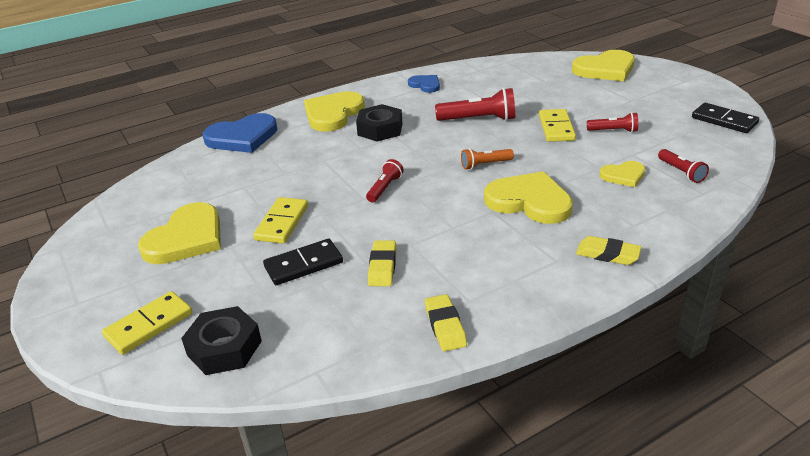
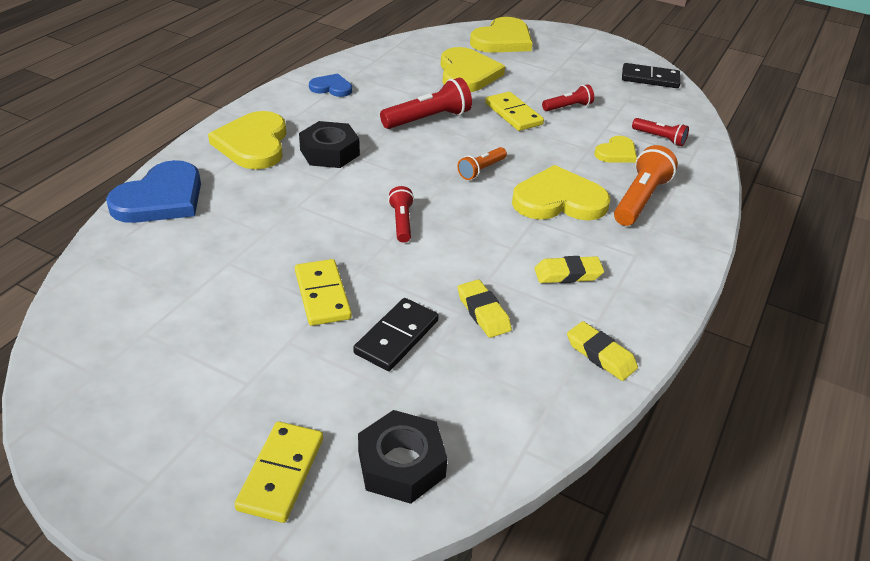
camera: 35 degrees left, 5 degrees up
(186, 238) = (217, 349): yellow heart -> yellow heart (467, 74)
(607, 218) = (640, 199): none -> orange flashlight
(607, 254) = (671, 236): yellow eraser -> yellow eraser (568, 274)

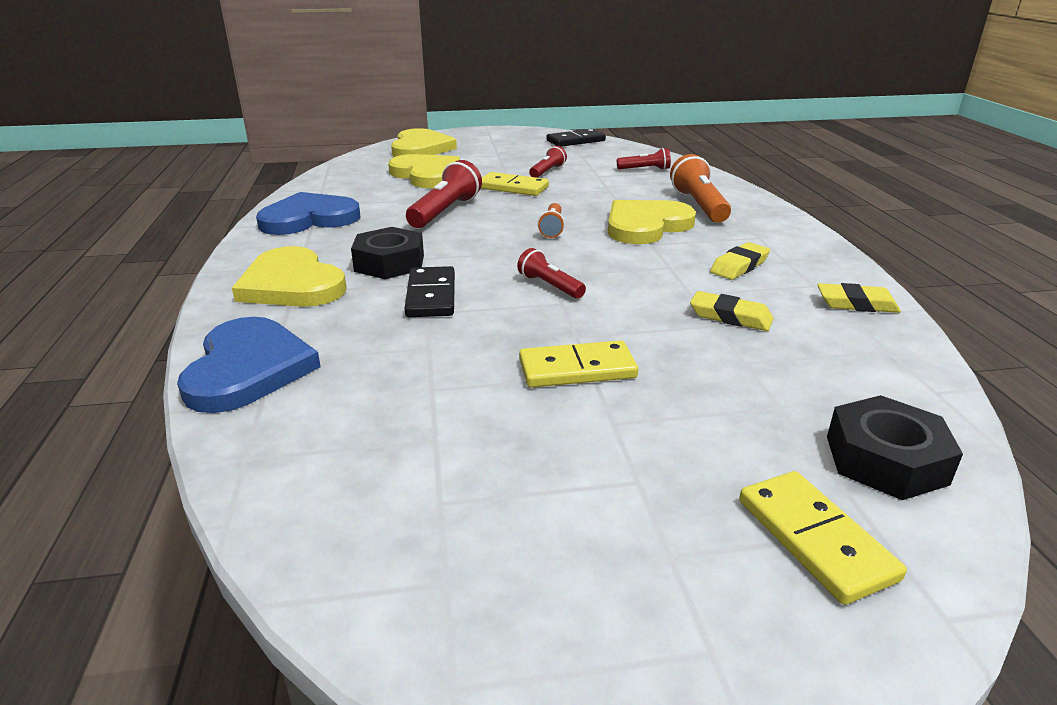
camera: 35 degrees left, 10 degrees down
(322, 295) = (577, 369): yellow domino -> yellow domino turned 45 degrees counterclockwise
(331, 88) = (309, 219): blue heart -> blue heart, size x1.84
(396, 337) = (699, 367): black domino -> black domino (431, 296)
(616, 153) = (632, 186): yellow heart -> none

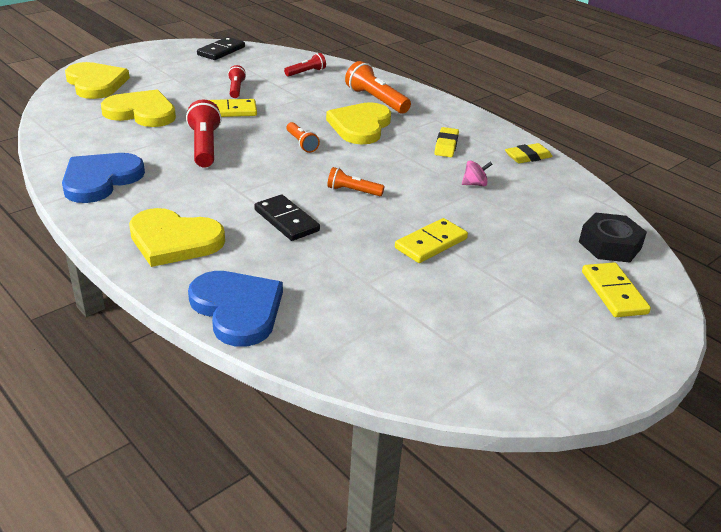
camera: 35 degrees left, 5 degrees up
(389, 263) = (223, 203): black nut -> none
(550, 286) = (353, 191): red flashlight -> orange flashlight
(730, 317) = (475, 184): yellow eraser -> pink spinning top
(814, 539) = (613, 292): yellow domino -> yellow domino turned 45 degrees clockwise

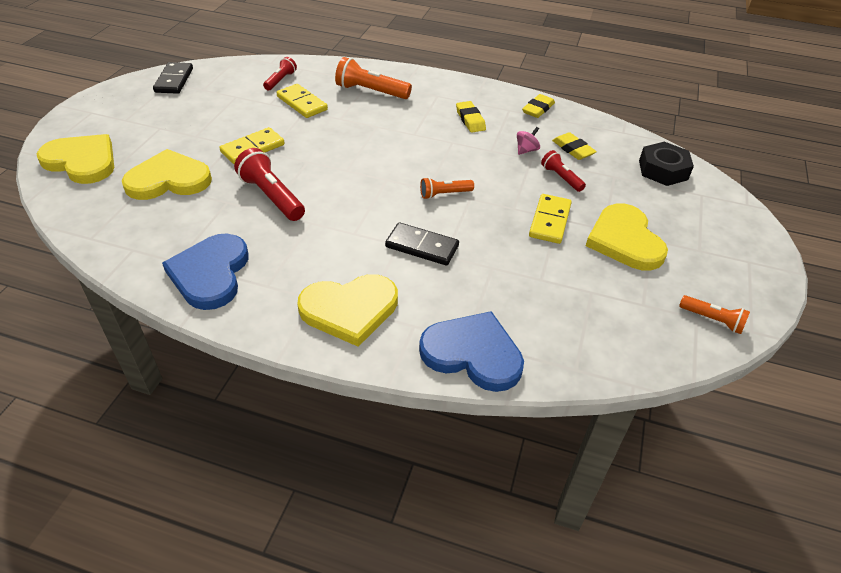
camera: 30 degrees left, 10 degrees up
(236, 89) = (234, 120): red flashlight -> red flashlight (561, 178)
(301, 143) = (354, 160): orange flashlight -> orange flashlight (712, 320)
(360, 126) = (384, 124): yellow heart -> yellow heart (624, 240)
(526, 198) = (573, 149): none -> yellow eraser
(613, 292) = (702, 211): yellow domino -> yellow domino (302, 103)

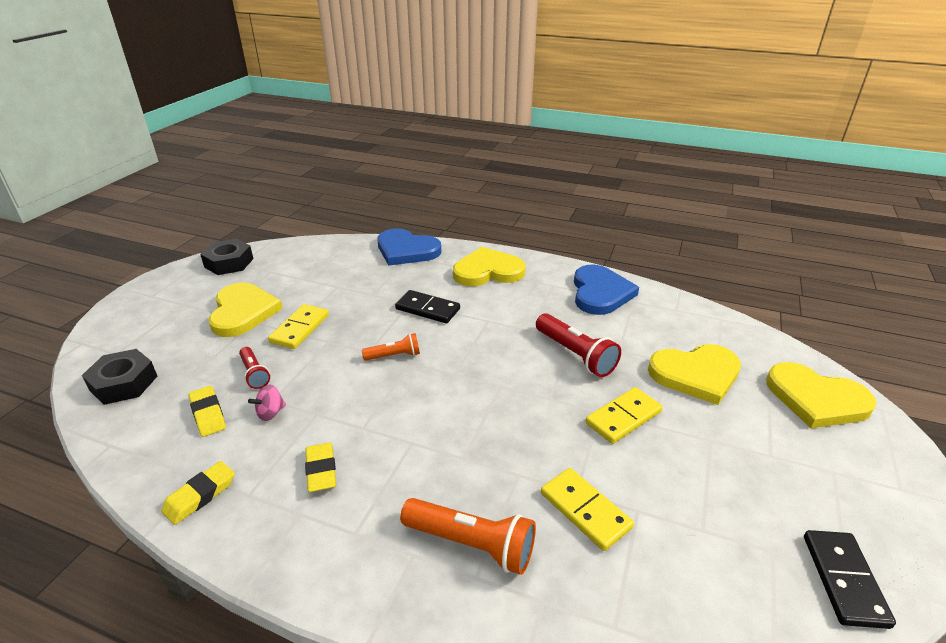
camera: 175 degrees left, 10 degrees down
(280, 80) = (644, 580): red flashlight -> none
(712, 320) = (229, 263): orange flashlight -> black nut

